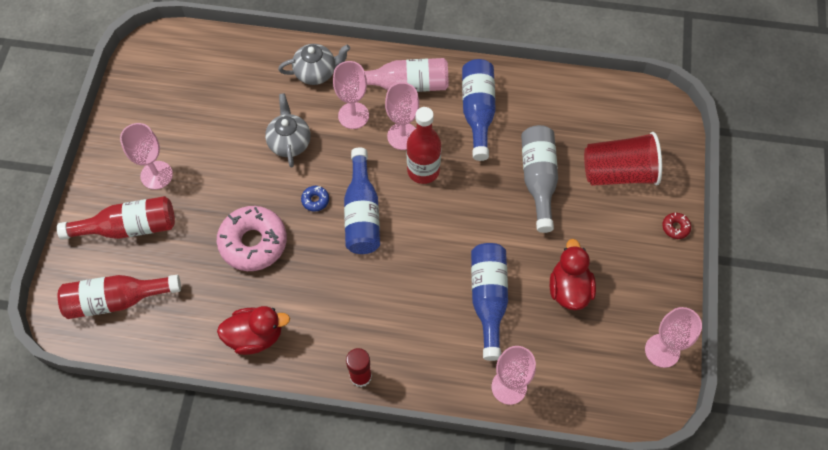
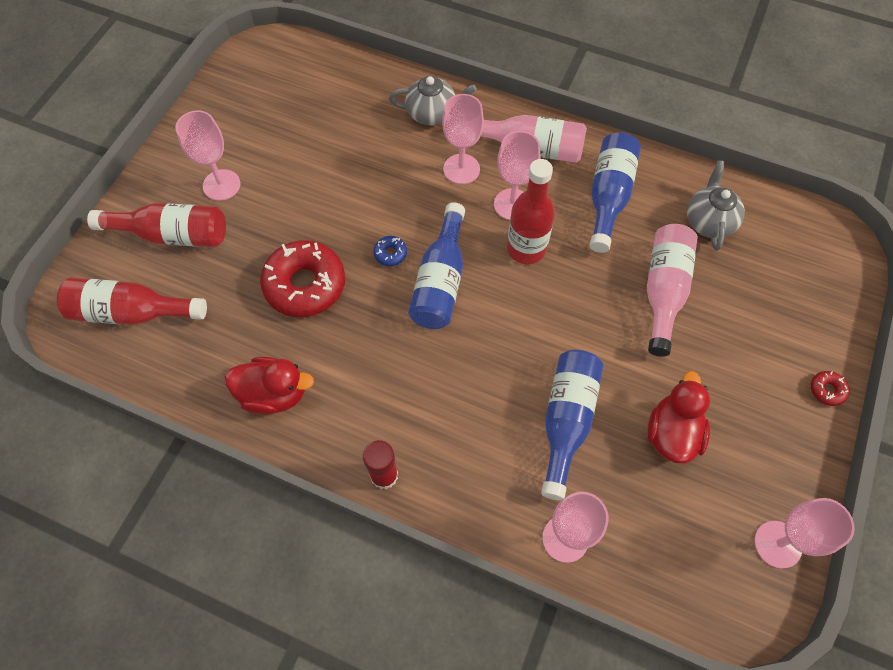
camera: 15 degrees right, 0 degrees up
(253, 242) = (305, 285): pink donut -> red donut
(289, 142) = (380, 182): grey teapot -> grey teapot (709, 222)
(538, 180) = (663, 291): grey bottle -> pink bottle
(618, 172) = (766, 306): red cup -> none

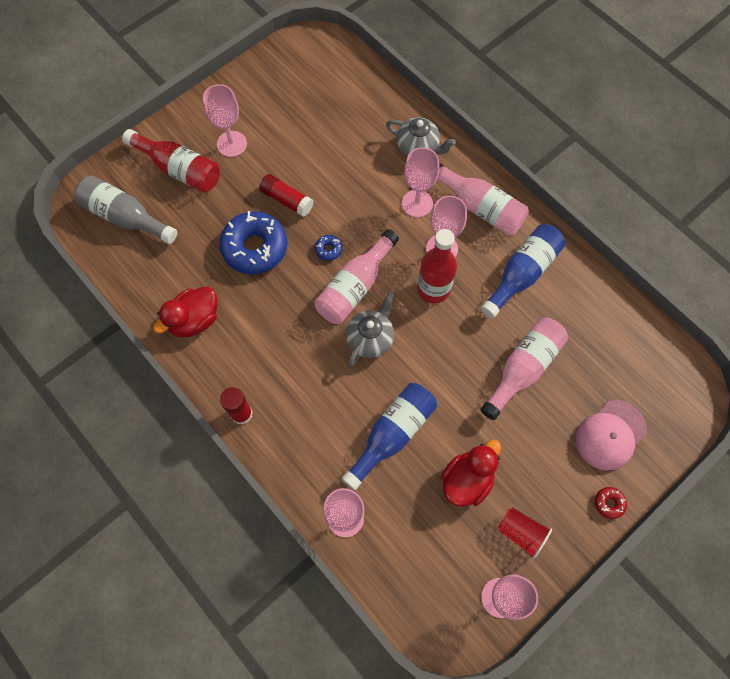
camera: 25 degrees right, 5 degrees up
(132, 312) = (126, 217): red bottle -> grey bottle
(274, 394) = (194, 320): red duck -> red duck turned 105 degrees clockwise
(305, 285) = (255, 247): red donut -> blue donut
(316, 220) = (287, 200): none -> red glue stick
(440, 281) = (355, 287): blue bottle -> pink bottle
(709, 222) = (593, 328): grey teapot -> grey teapot (370, 339)
(759, 463) = (521, 532): none -> red cup
(787, 320) = (610, 435): none -> pink cap

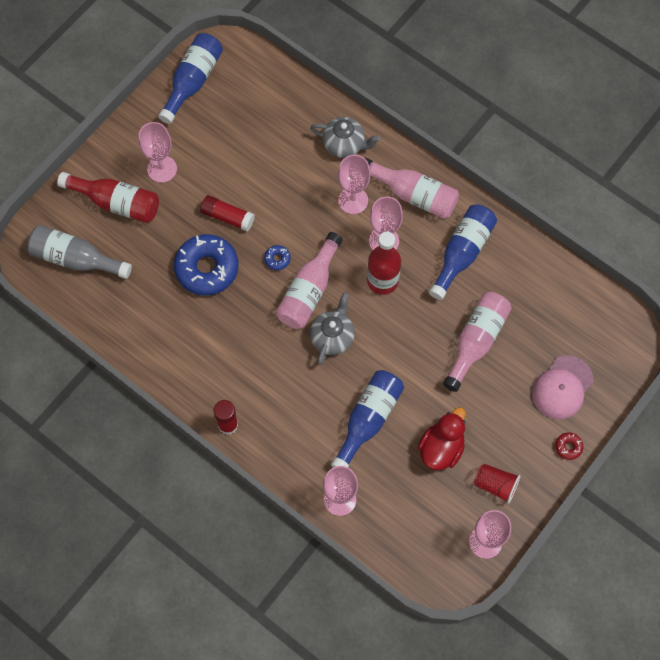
camera: 10 degrees left, 0 degrees up
(194, 320) = (165, 347): red duck -> none
(280, 67) = (192, 81): none -> blue bottle

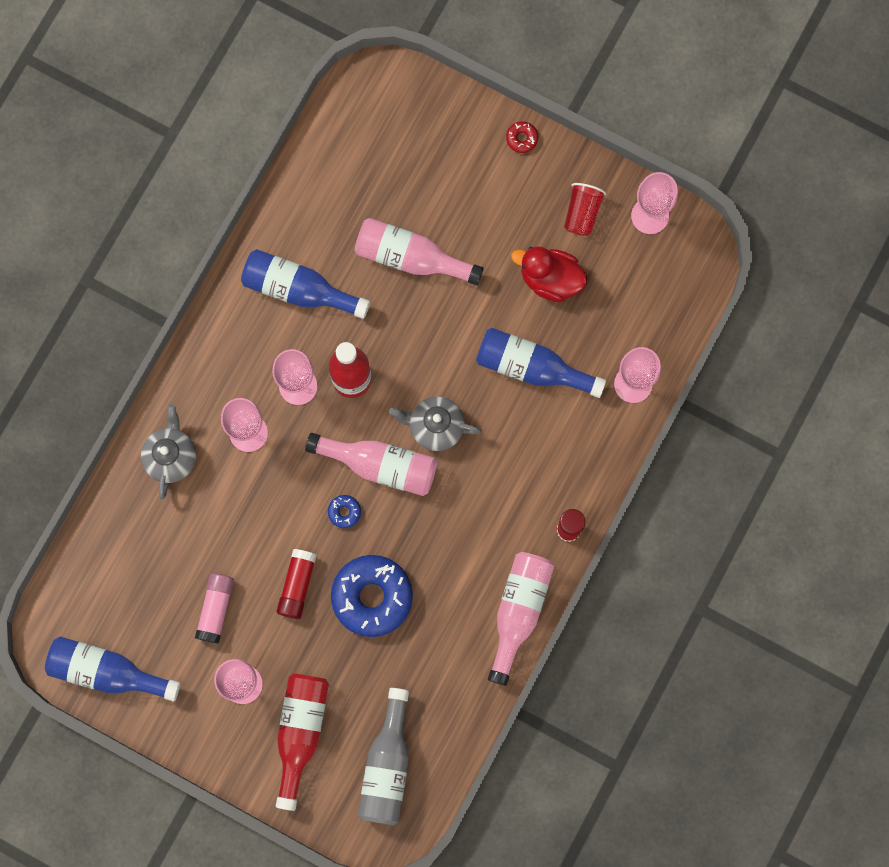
camera: 100 degrees left, 10 degrees up
(222, 159) = (216, 609): none -> pink glue stick
(413, 194) = (228, 359): pink bottle -> pink bottle (518, 611)
(562, 387) = (451, 153): pink cap -> none

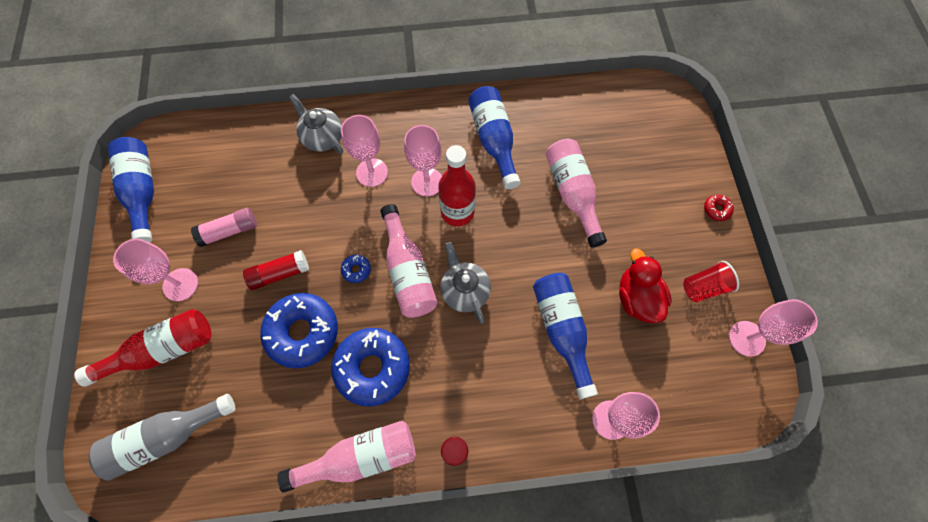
camera: 55 degrees right, 10 degrees down
(171, 457) = (322, 138): grey teapot -> grey teapot turned 105 degrees counterclockwise
(449, 554) = (372, 368): none -> blue donut

